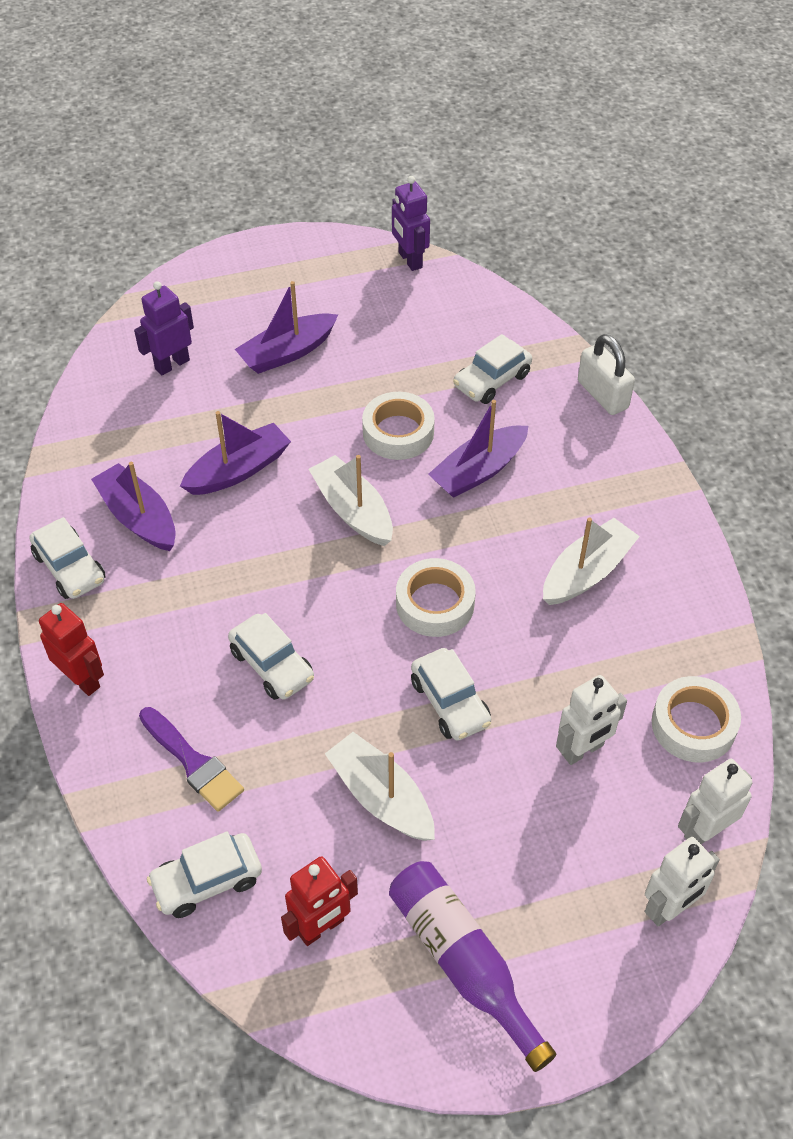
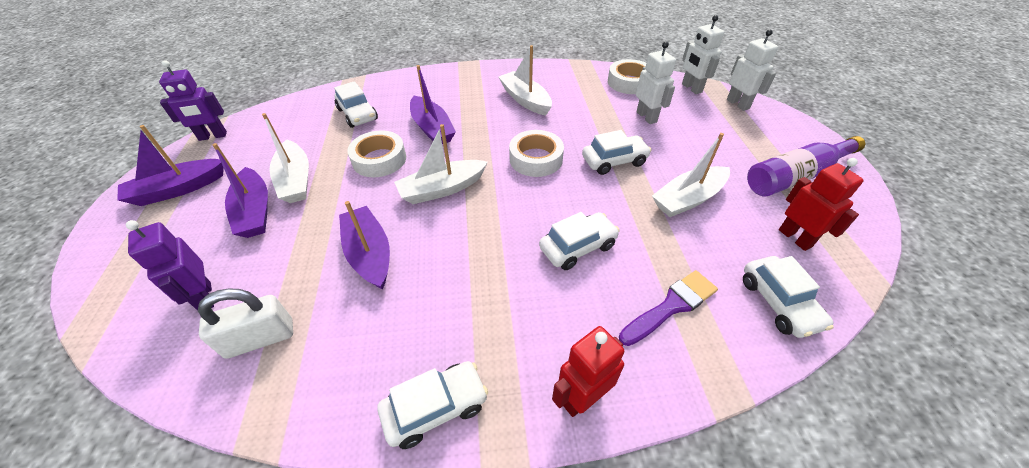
camera: 80 degrees left, 5 degrees down
(138, 517) = (392, 336): purple boat -> purple boat (178, 189)
(344, 367) = (296, 180): none -> white boat
(602, 395) = (396, 78): white padlock -> white padlock (260, 338)

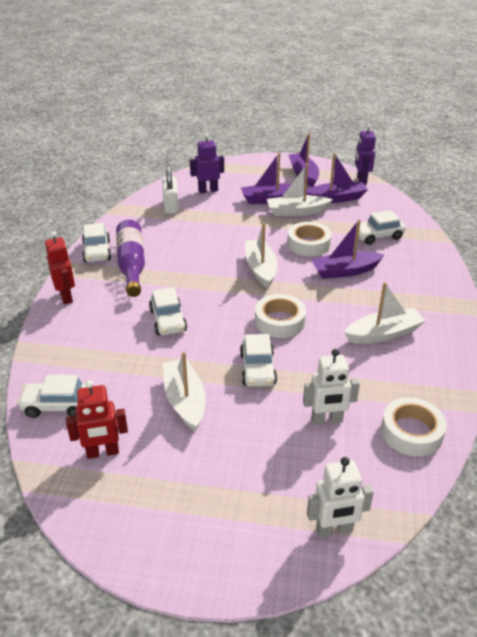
camera: 105 degrees right, 10 degrees down
(369, 254) = (211, 237): purple boat -> purple boat (336, 198)
(671, 306) = (93, 349): purple brush -> none
(691, 88) = (386, 494): white robot -> none
(795, 176) = (174, 505): purple bottle -> purple bottle (132, 264)

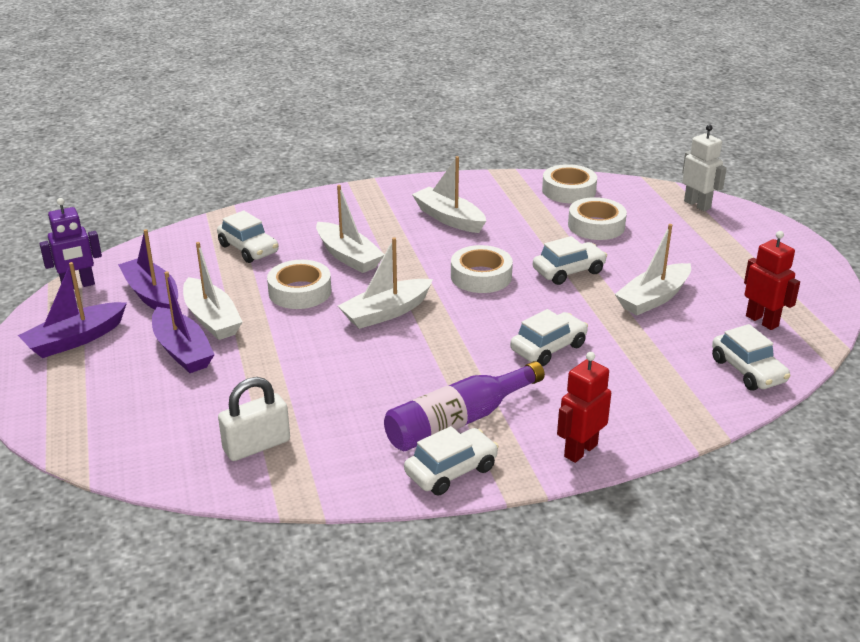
camera: 115 degrees left, 5 degrees down
(208, 190) = (177, 423): purple robot -> none
(327, 420) = (596, 226): white robot -> white tape
(344, 271) = (348, 256): purple boat -> white boat

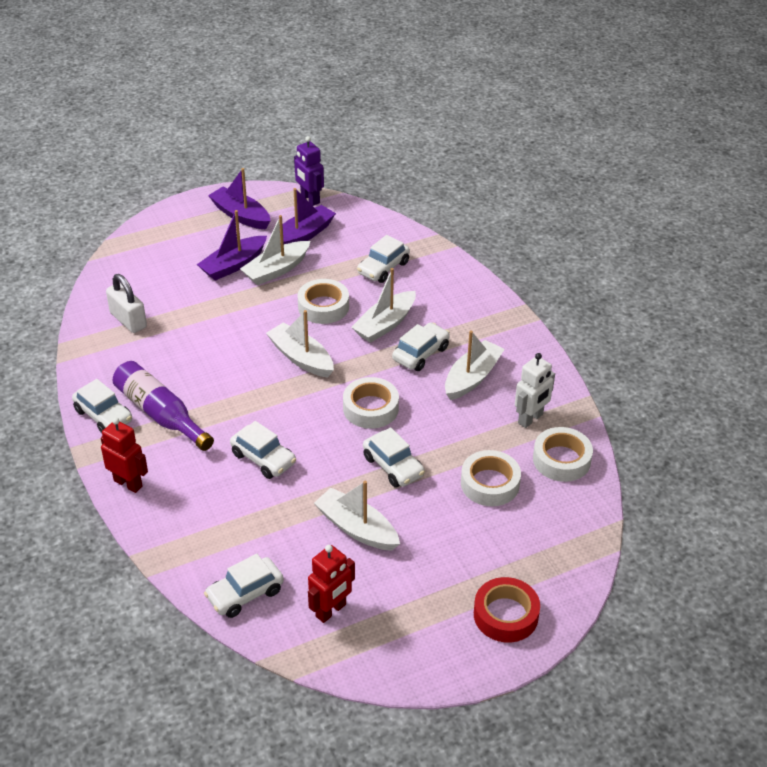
camera: 80 degrees right, 10 degrees up
(404, 241) = (421, 353): none -> white car
(697, 205) = (565, 568): white robot -> white robot (530, 419)
(753, 236) = (506, 615): none -> red tape

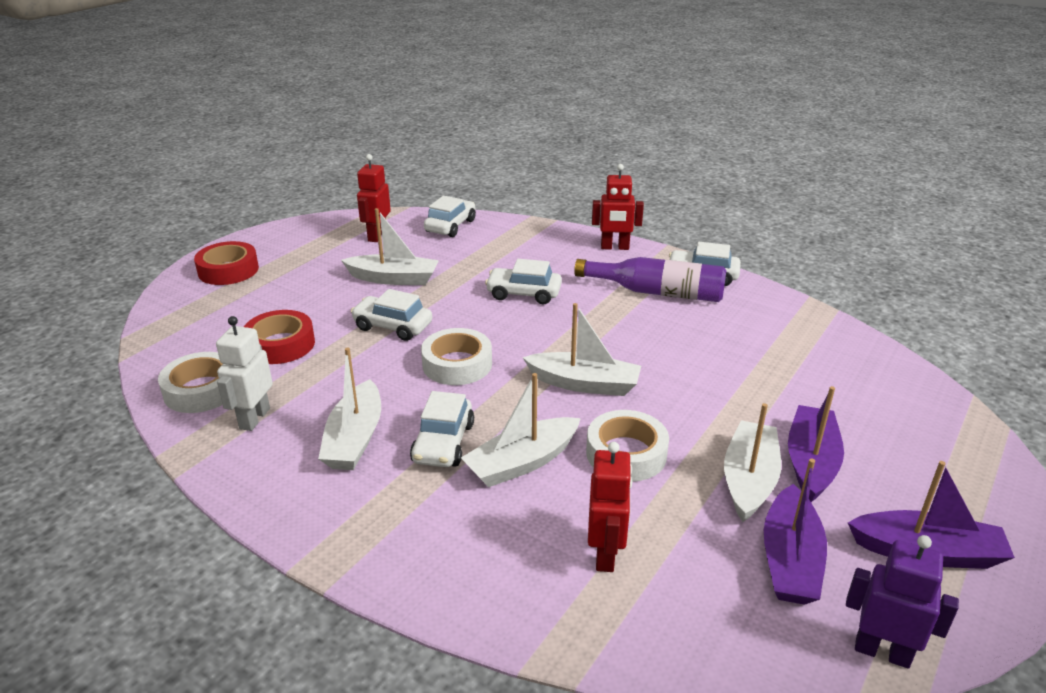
camera: 150 degrees right, 10 degrees down
(128, 320) = (815, 351): white padlock -> none
(383, 268) = (606, 554): white car -> red robot
(385, 324) = (522, 462): white boat -> white boat turned 135 degrees counterclockwise
(490, 483) = (280, 344): white tape -> red tape

